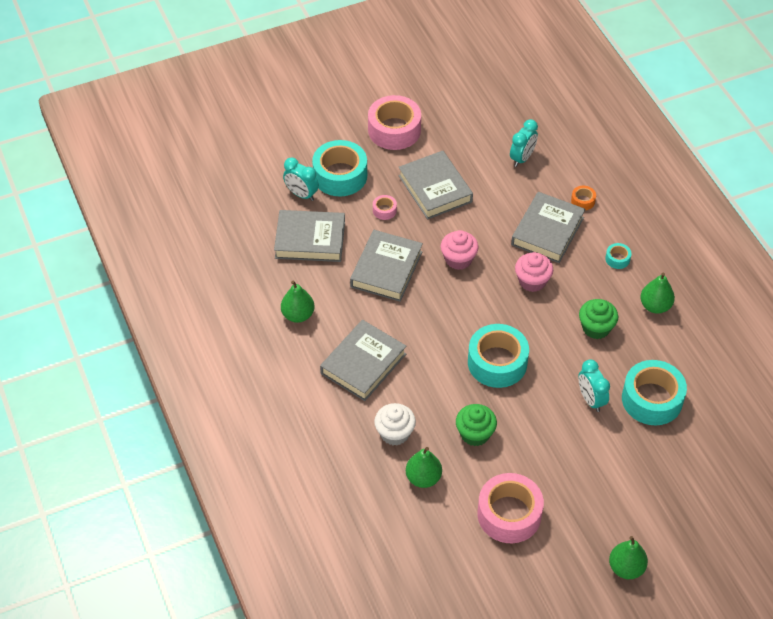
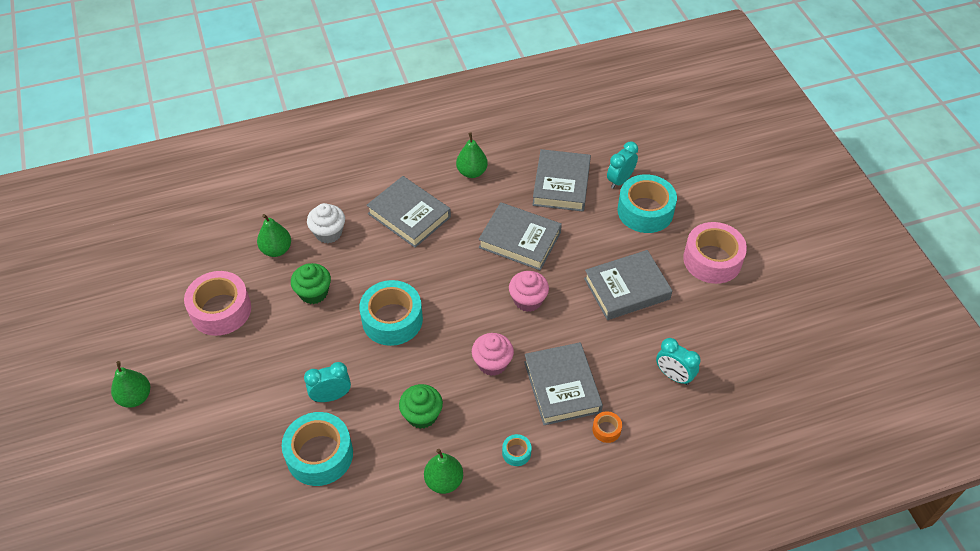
camera: 95 degrees right, 0 degrees up
(384, 210) = (597, 243): pink tape -> none
(547, 231) = (562, 387): grey book -> grey book turned 45 degrees clockwise

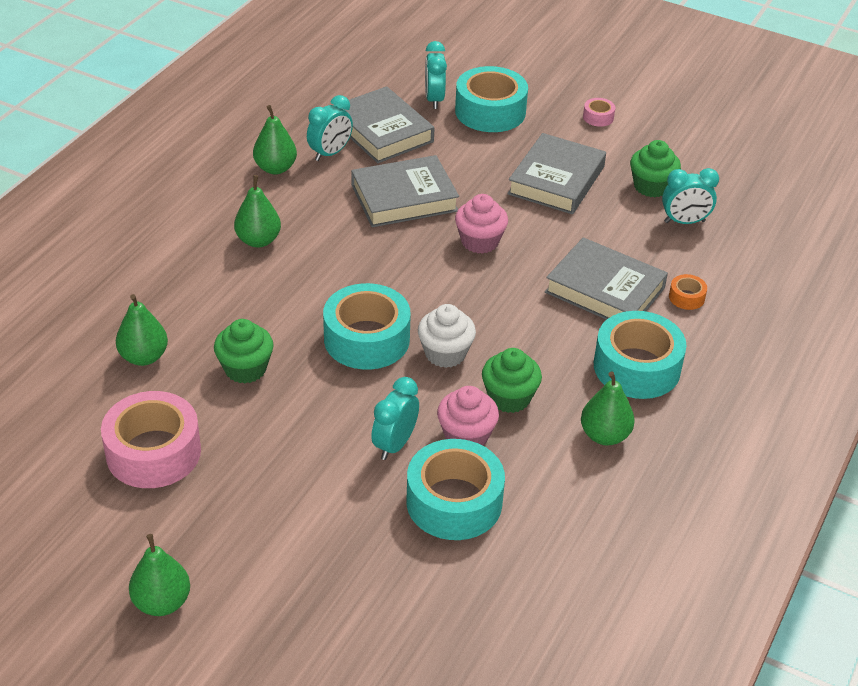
camera: 45 degrees left, 10 degrees down
(328, 233) = (186, 306): white cupcake -> white cupcake (445, 353)
(409, 215) = (258, 240): grey book -> green pear
(492, 363) = (517, 312): pink cupcake -> pink cupcake (466, 436)
(513, 181) = (330, 153): none -> turquoise clock
(516, 453) = (636, 367): turquoise tape -> turquoise tape, size x2.29
(684, 335) = (651, 186): none -> green cupcake
(712, 260) = (598, 117): pink tape -> pink tape, size x0.44

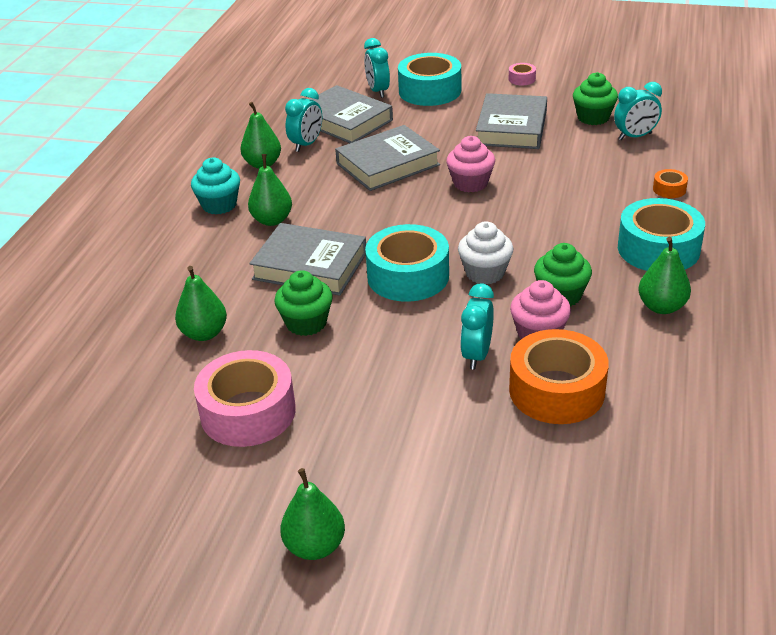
camera: 10 degrees left, 5 degrees down
(212, 209) = (219, 205): none -> turquoise cupcake
(454, 502) = (556, 390): turquoise tape -> orange tape
(605, 290) = (597, 197): grey book -> grey book (310, 266)

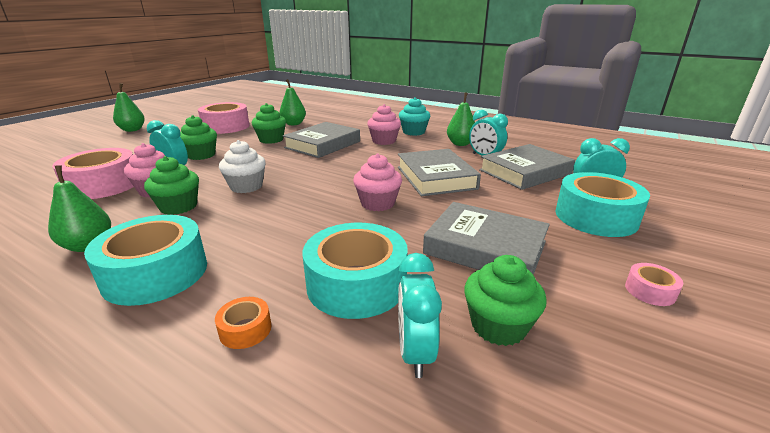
camera: 105 degrees right, 10 degrees down
(272, 220) = (384, 141): green pear -> pink cupcake
(408, 276) = (277, 165): turquoise tape -> turquoise tape (356, 284)
(409, 361) = (201, 155): none -> green cupcake
(556, 390) = (103, 185): orange tape -> pink tape

